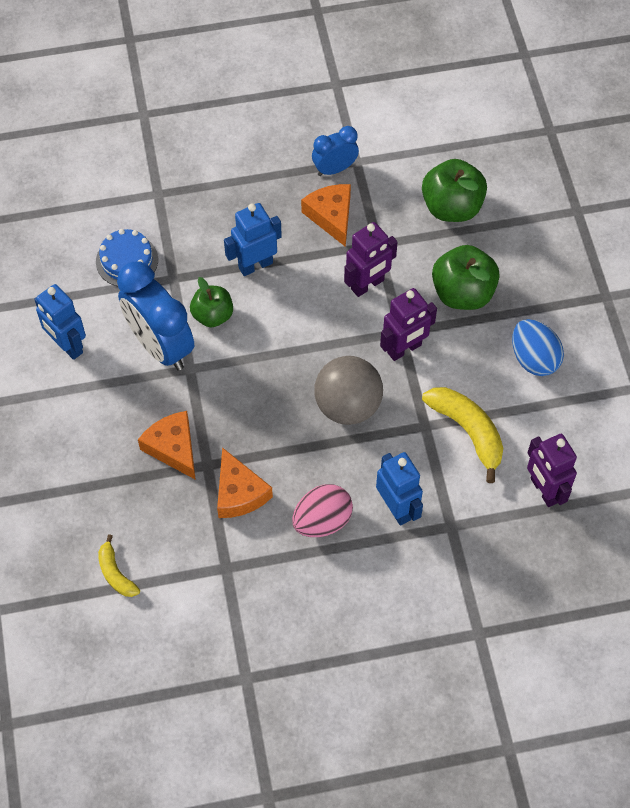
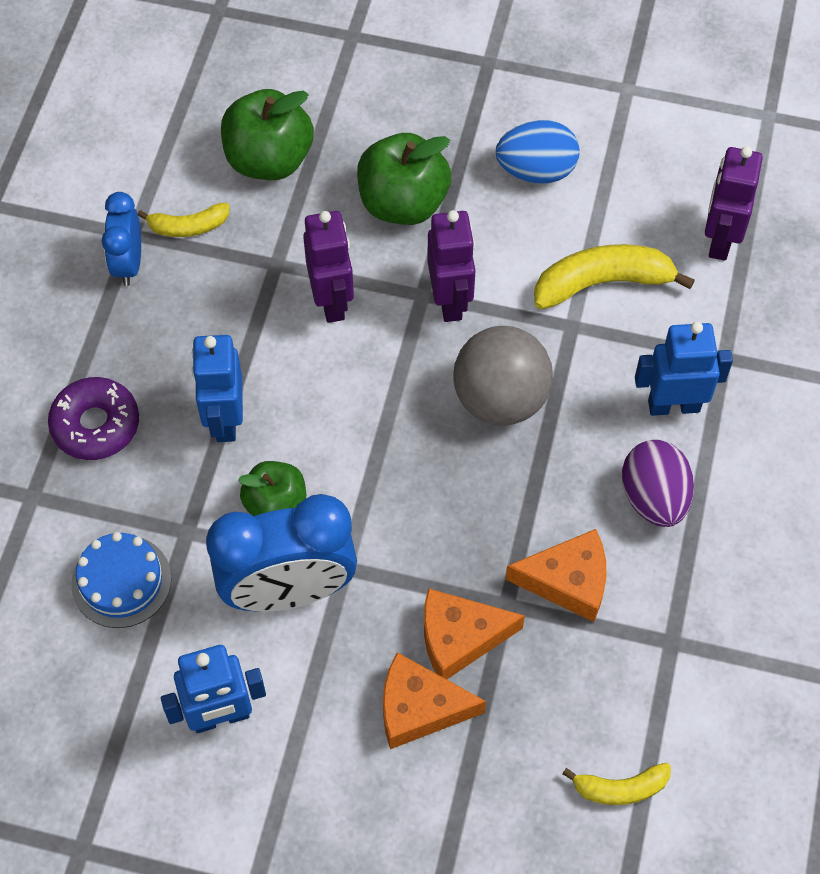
camera: 65 degrees left, 0 degrees up
(218, 203) = (96, 425): none -> purple donut
(322, 521) = (654, 498): pink egg -> purple egg
(331, 216) = (201, 298): orange cheese -> orange cheese (419, 708)
(378, 187) = (188, 226): none -> yellow banana
(544, 490) = (720, 240): purple robot -> purple robot turned 105 degrees clockwise

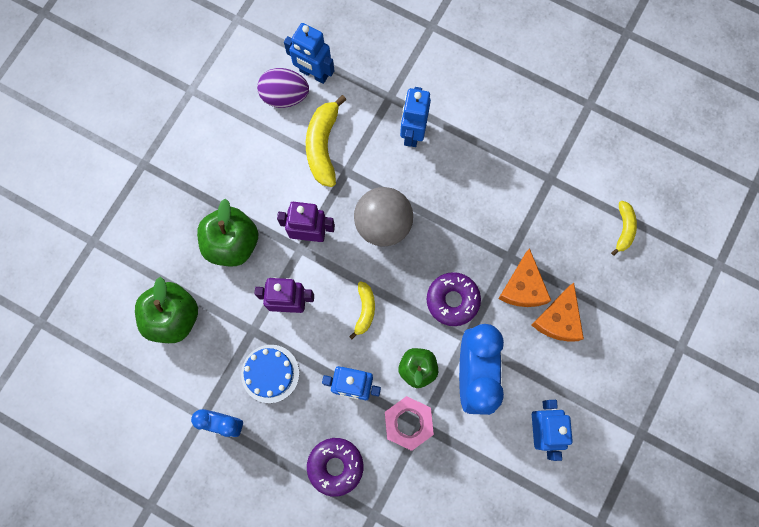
camera: 75 degrees left, 15 degrees up
(121, 581) = (444, 470): blue cake -> blue cake (270, 373)
(185, 511) = (408, 423): none -> pink nut
(188, 226) = (208, 379): yellow banana -> yellow banana (364, 310)
(404, 531) = (452, 300): none -> purple donut
(536, 171) = (234, 159): blue egg -> none
(568, 581) = (504, 221): orange cheese -> none
(654, 498) = (466, 161): purple egg -> purple egg (285, 96)
(720, 240) = (313, 74): purple robot -> blue robot

